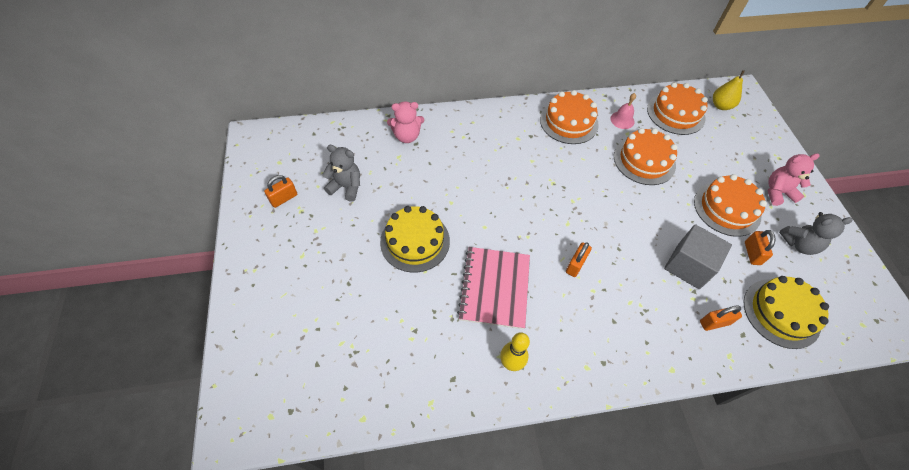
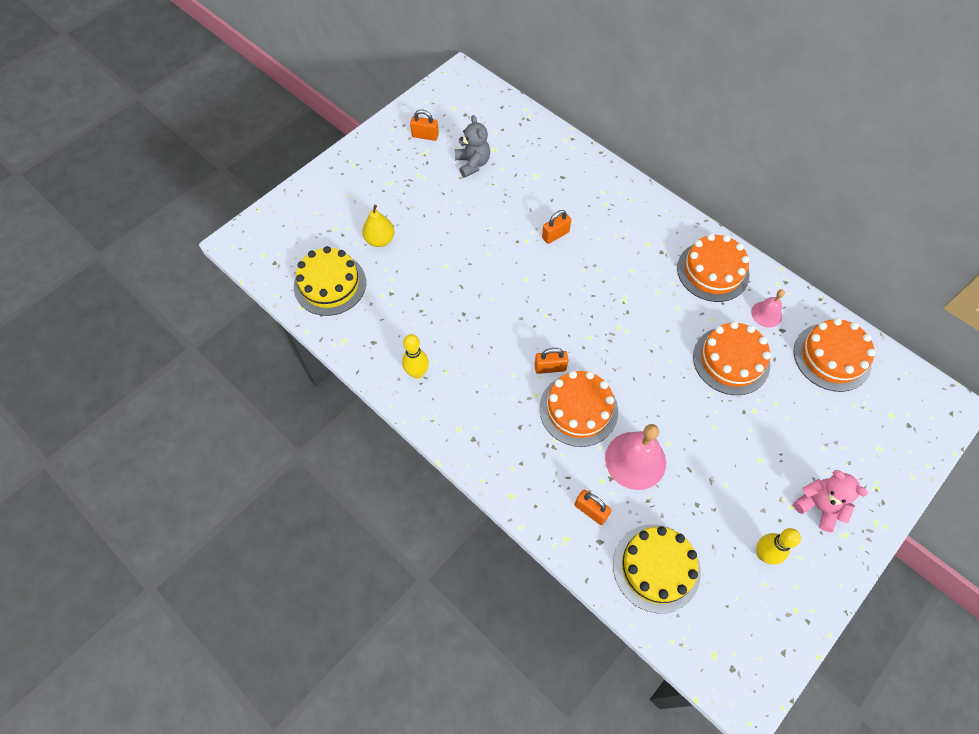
camera: 55 degrees right, 5 degrees up
(407, 136) = (563, 166): pink teddy bear -> none
(415, 241) = (466, 241): yellow cake -> yellow cake (330, 284)
(494, 288) = (473, 322): pink notebook -> none
(688, 266) = (635, 460): grey cube -> pink bell
(721, 106) = (895, 395): yellow pear -> yellow pear (380, 240)
(727, 208) = (743, 464): orange cake -> orange cake (578, 409)
(752, 253) = (706, 512): orange padlock -> orange padlock (555, 235)
(799, 244) = (763, 554): grey teddy bear -> yellow bowling pin

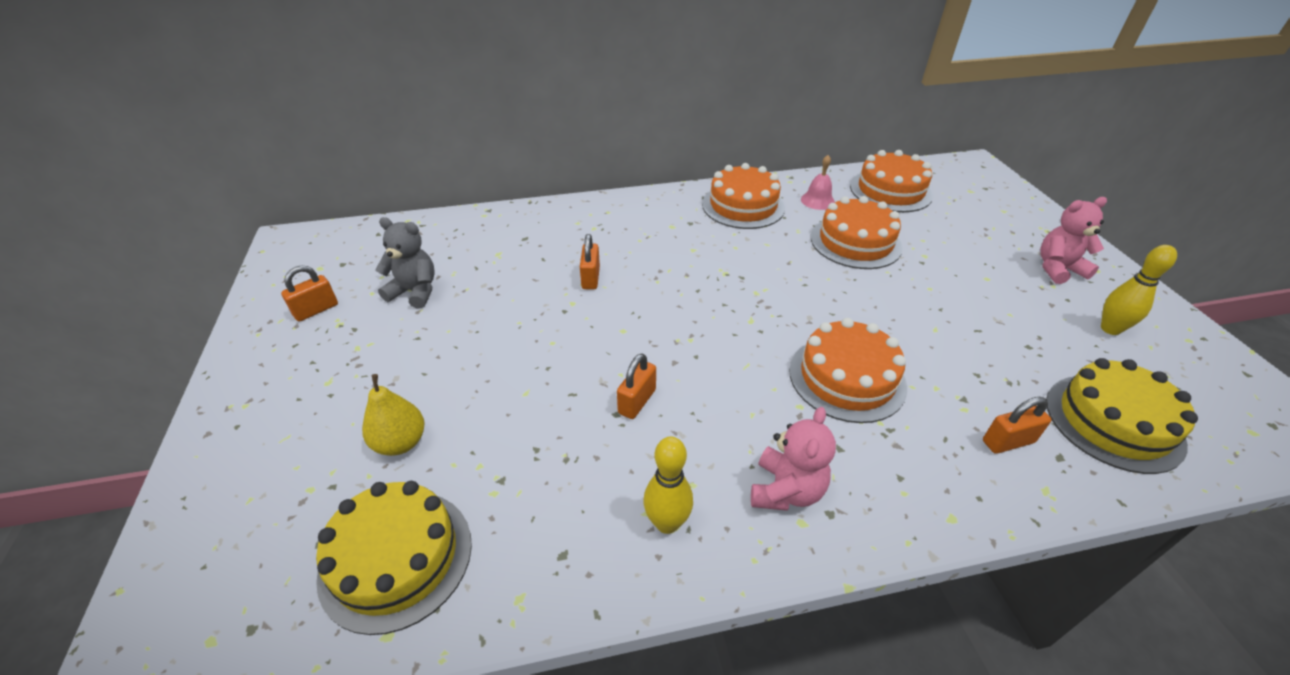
camera: 55 degrees left, 20 degrees down
(472, 413) = (786, 490): none -> pink teddy bear
(550, 367) = (768, 372): orange padlock -> orange padlock (637, 401)
(635, 460) = (947, 365): pink bell -> none

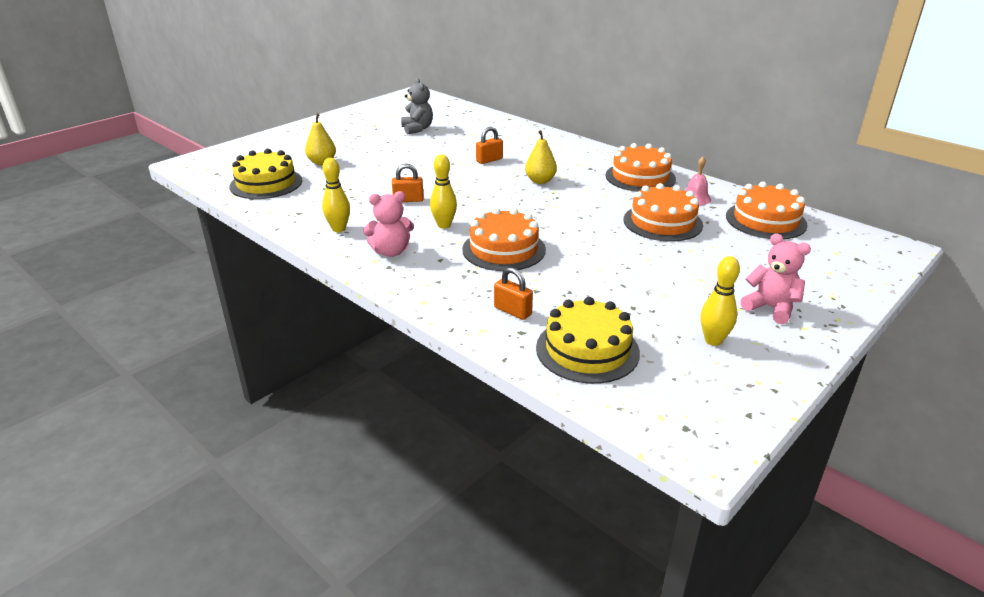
camera: 55 degrees right, 10 degrees down
(316, 310) = (377, 117): orange padlock -> none
(689, 268) = (540, 181): none -> yellow pear
(743, 400) = (444, 225): none -> yellow bowling pin

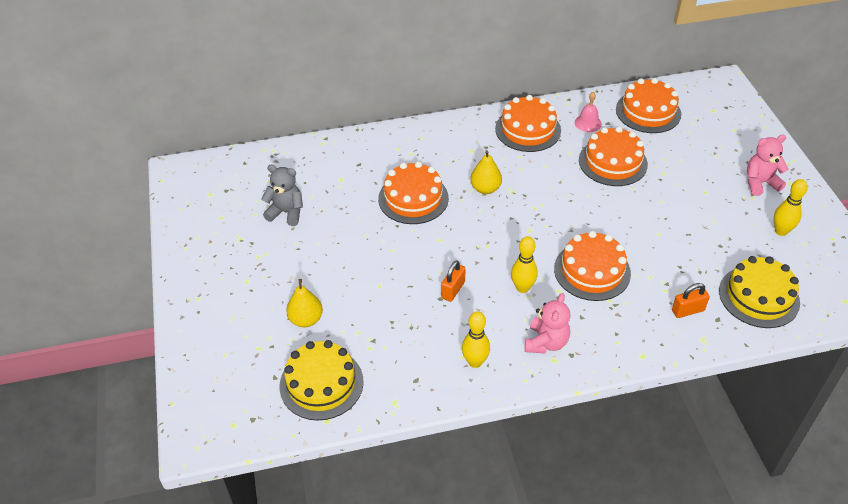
camera: 55 degrees left, 15 degrees up
(489, 160) = (413, 198): orange padlock -> orange cake

